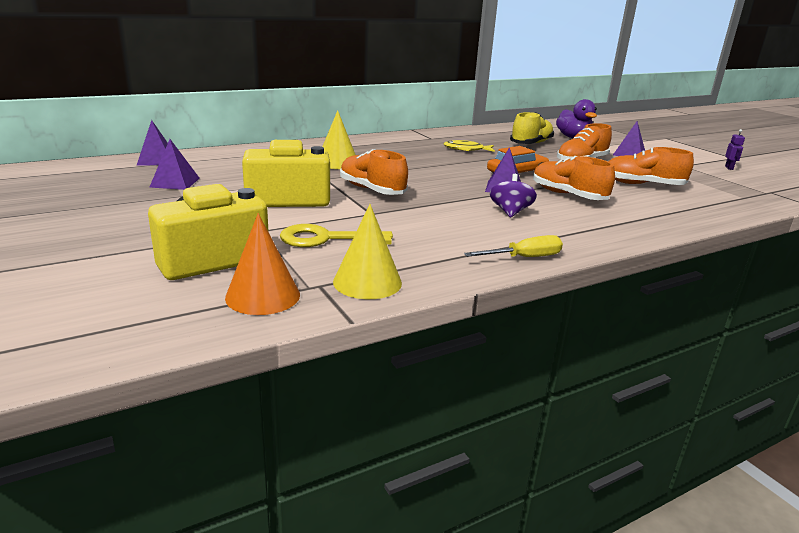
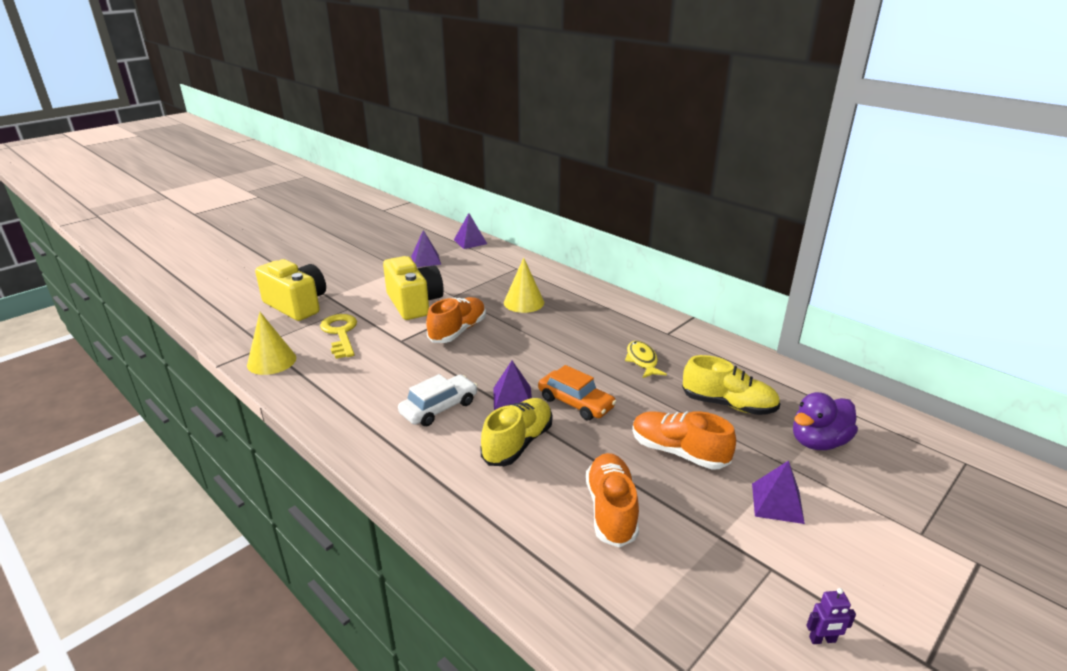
camera: 75 degrees right, 5 degrees up
(263, 296) = (249, 332): orange cone -> none
(510, 212) = (439, 408): purple spinning top -> white car
(524, 258) = (328, 423): yellow screwdriver -> none
(567, 195) = (518, 443): orange shoe -> yellow shoe

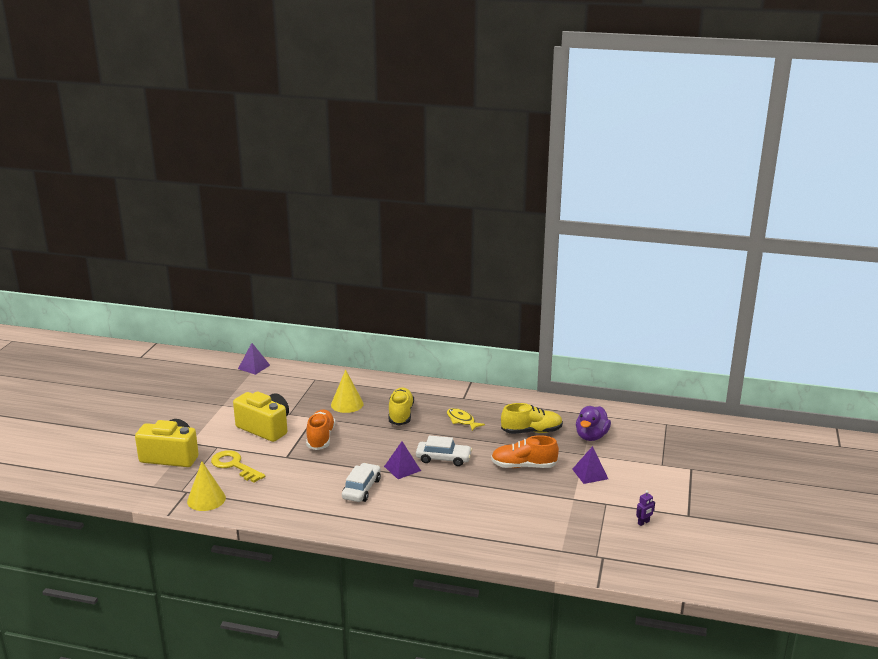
camera: 30 degrees left, 5 degrees down
(426, 260) = (234, 392): purple pyramid -> none
(518, 443) = (430, 491): yellow shoe -> yellow shoe (400, 414)
(575, 403) = (443, 458): orange car -> white car
(611, 510) = (511, 506): orange shoe -> none

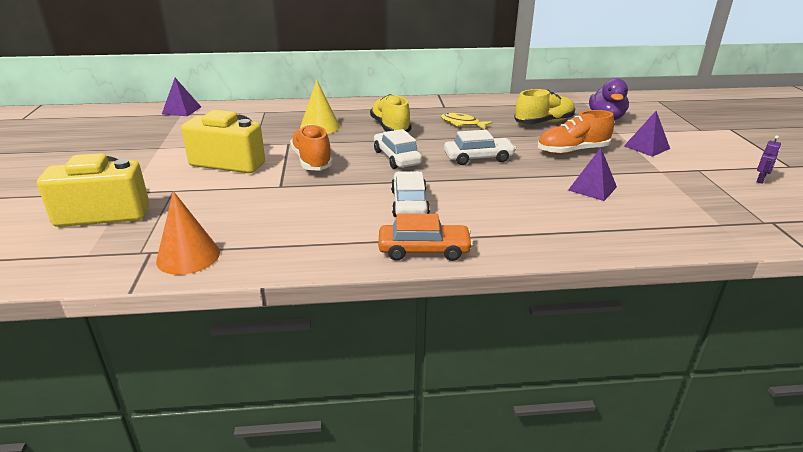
camera: 20 degrees left, 5 degrees up
(206, 499) = (188, 256): yellow cone -> orange cone
(234, 465) = (210, 207): yellow key -> none
(344, 525) = (424, 250): none -> orange car
(383, 447) = (397, 158): none -> white car
(402, 468) = (440, 174): purple pyramid -> purple pyramid (592, 188)

